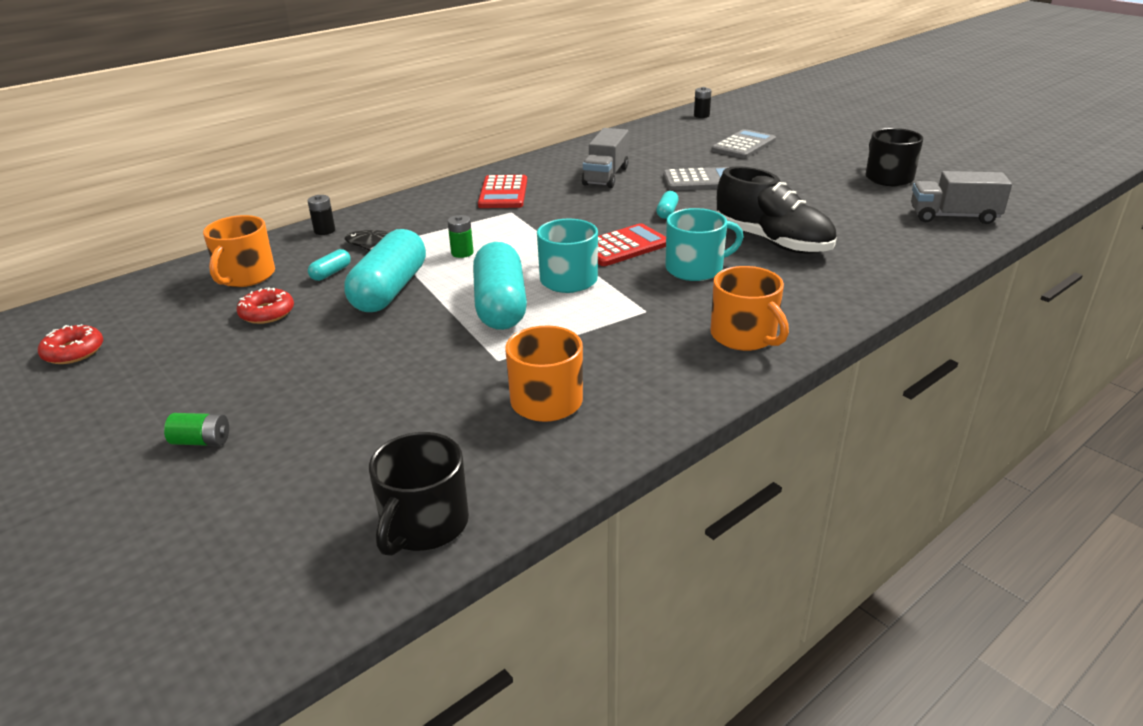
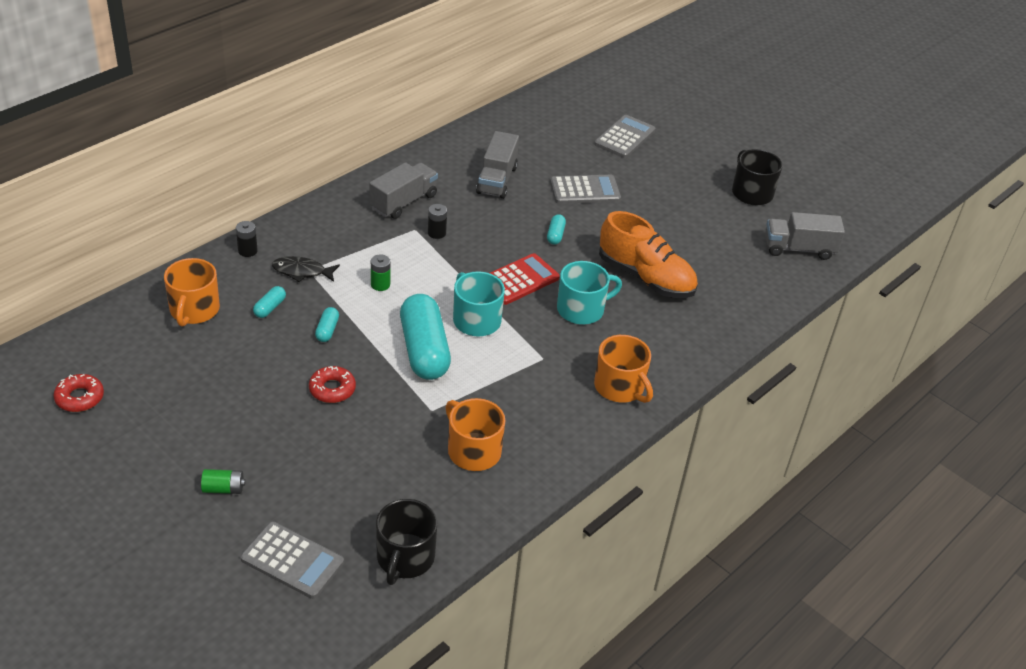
camera: 10 degrees left, 10 degrees up
(259, 527) = (292, 561): none -> grey calculator
(267, 313) = (229, 355): red donut -> red donut (332, 389)
(390, 290) = (327, 330): turquoise capsule -> turquoise capsule, size x0.42
(503, 193) = (403, 202): red calculator -> grey truck
(701, 115) = (584, 85): black battery -> black battery (436, 233)
(772, 242) = (645, 277): black shoe -> orange shoe

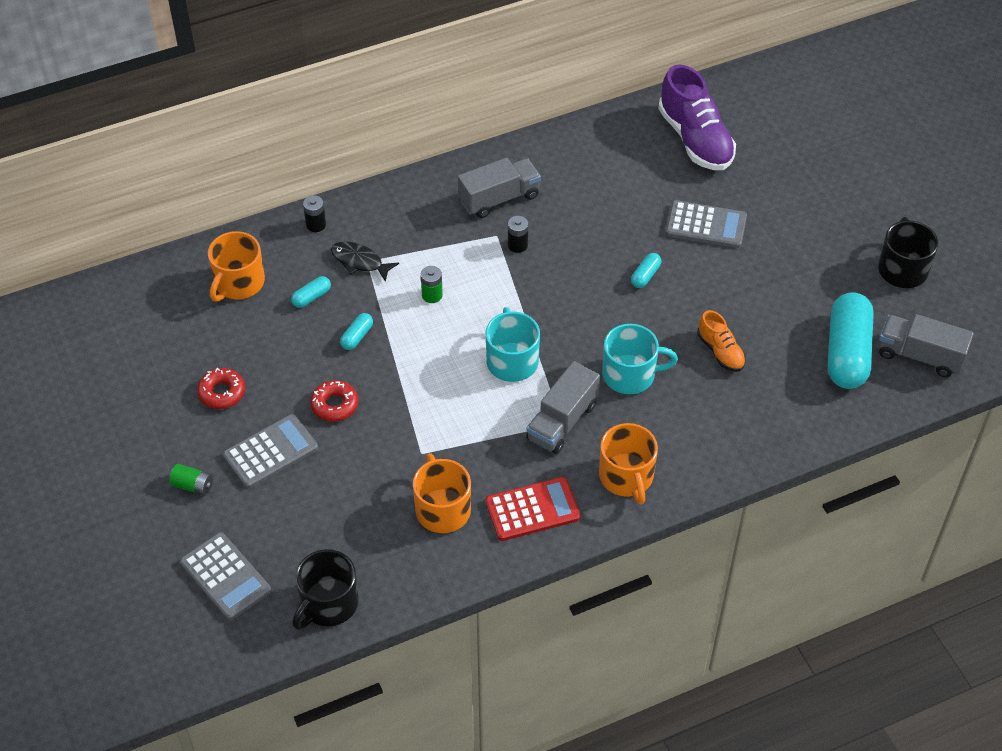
camera: 25 degrees right, 10 degrees up
(80, 398) = (100, 355): red donut -> red donut (222, 392)
(424, 350) = (443, 383): turquoise capsule -> turquoise capsule (847, 353)
(497, 180) = (613, 191): grey truck -> grey truck (562, 421)
(519, 280) = (580, 323): red calculator -> red calculator (532, 509)
(544, 133) = (695, 139): none -> purple shoe
(624, 137) = (787, 163): grey calculator -> grey calculator (270, 452)
(645, 277) = (720, 351): orange shoe -> orange shoe, size x0.53

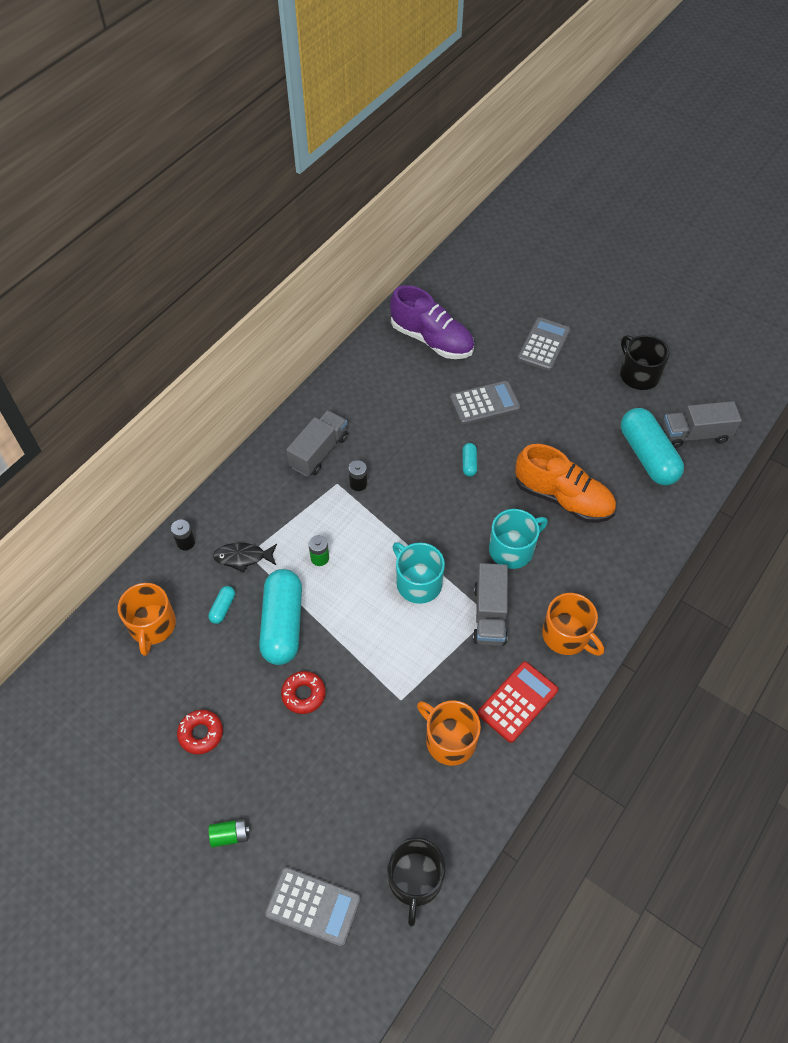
camera: 30 degrees left, 5 degrees up
(270, 452) = (277, 766): grey calculator -> grey calculator (543, 344)
(357, 336) = (283, 624): turquoise capsule -> turquoise capsule, size x2.39
(720, 351) = (563, 498): orange shoe -> orange shoe, size x1.90

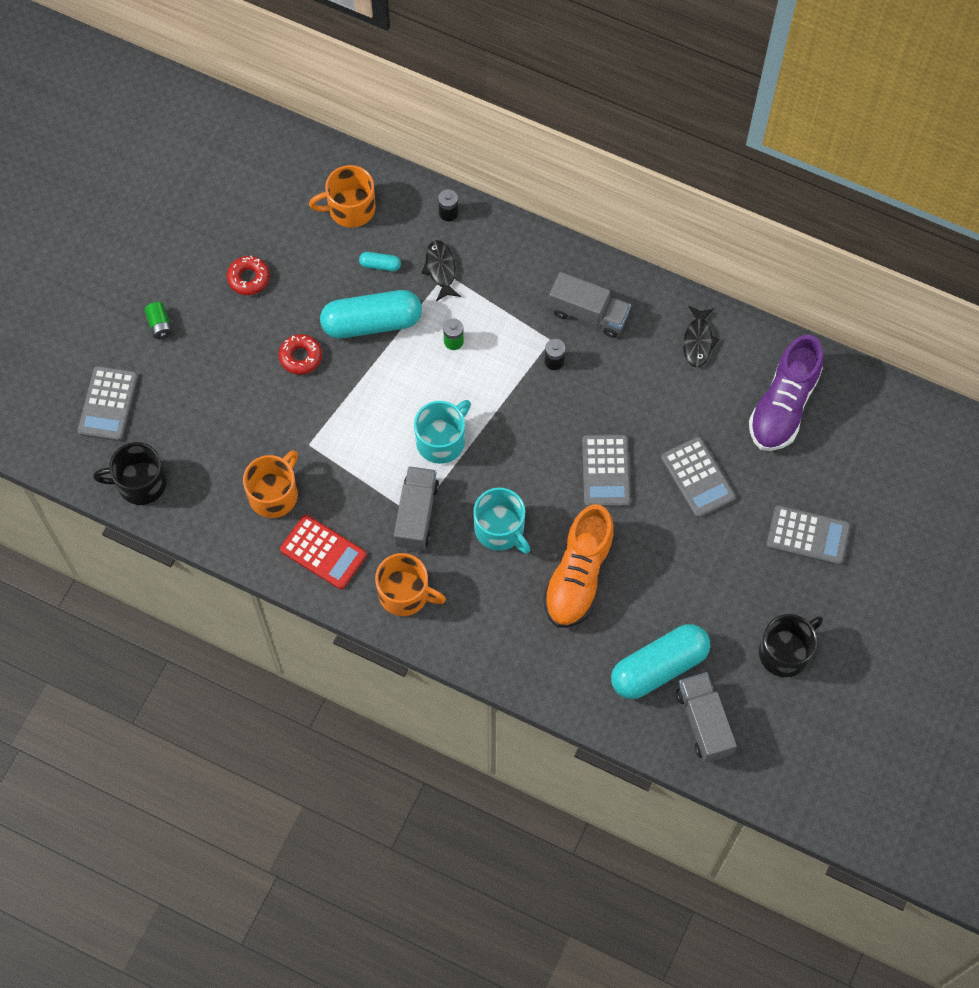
camera: 80 degrees right, 10 degrees up
(363, 382) = (698, 341): none -> black fish
(469, 463) = (605, 471): turquoise capsule -> grey calculator
(489, 614) = (416, 515): grey truck -> grey truck turned 105 degrees clockwise
(567, 635) = (405, 593): orange mug -> orange mug turned 105 degrees counterclockwise

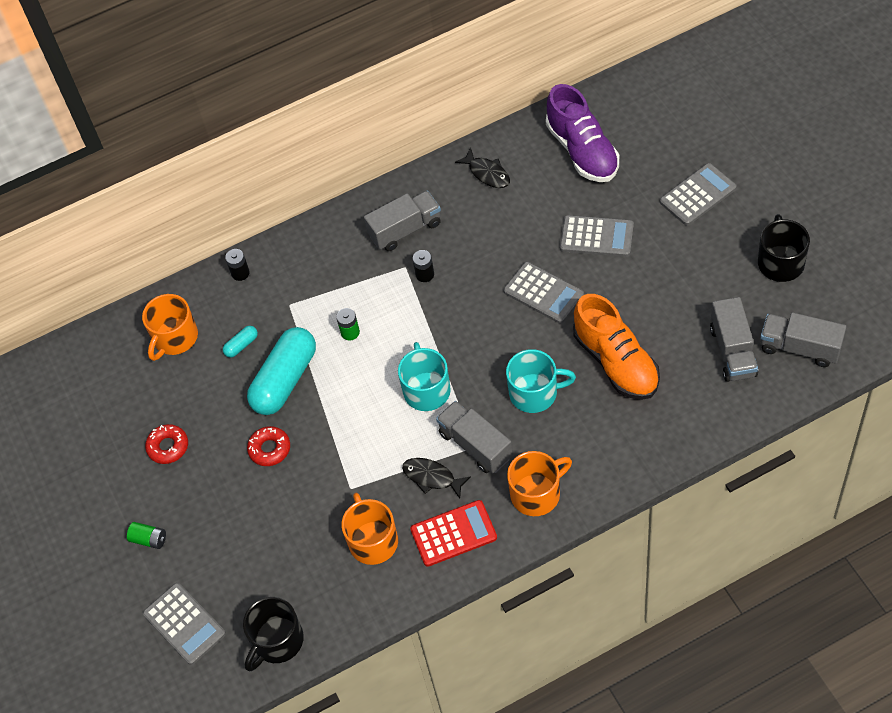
camera: 45 degrees left, 10 degrees down
(441, 269) = (282, 306): black fish -> black fish (432, 477)
(659, 667) = (733, 351): turquoise capsule -> grey truck

